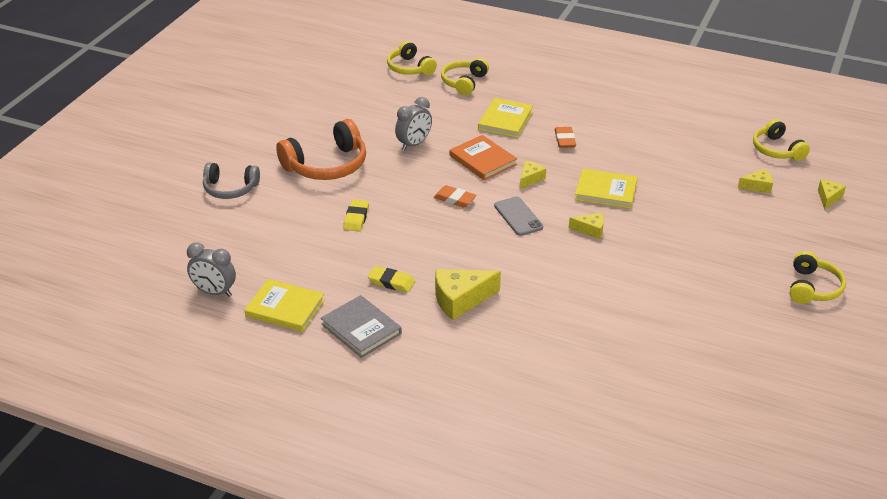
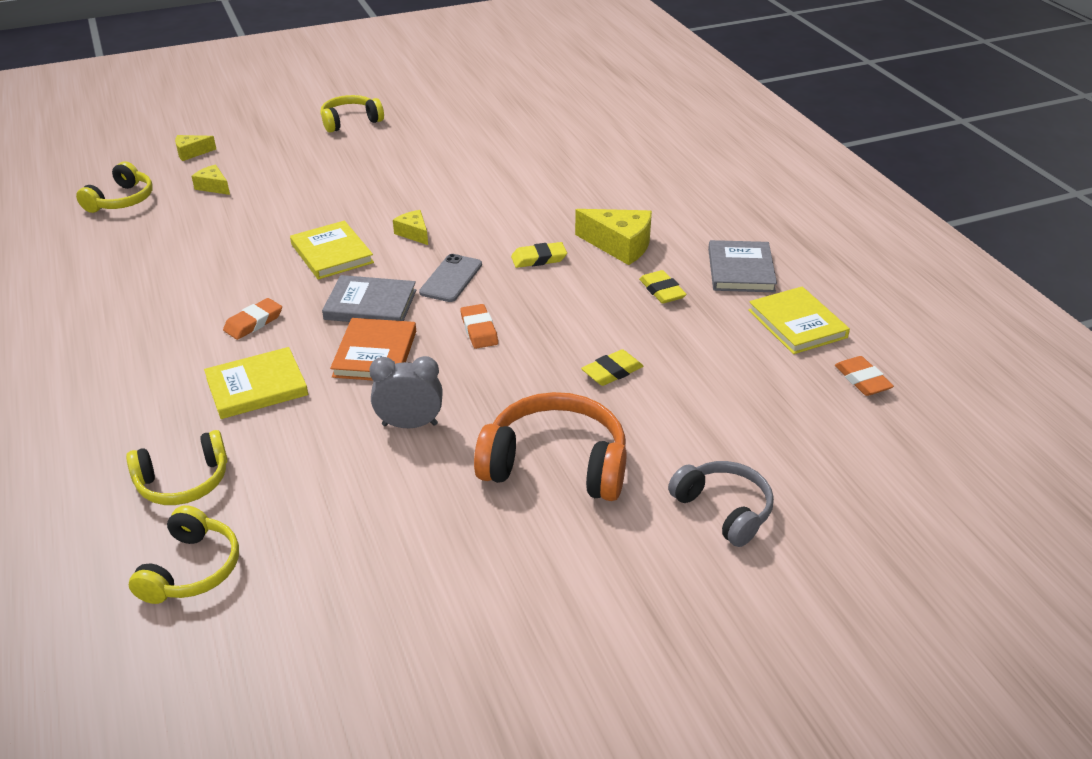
camera: 135 degrees left, 0 degrees up
(214, 292) = (862, 380): grey clock -> orange eraser
(493, 259) = (539, 259): none -> yellow eraser
(530, 179) = (370, 305): yellow cheese -> grey book

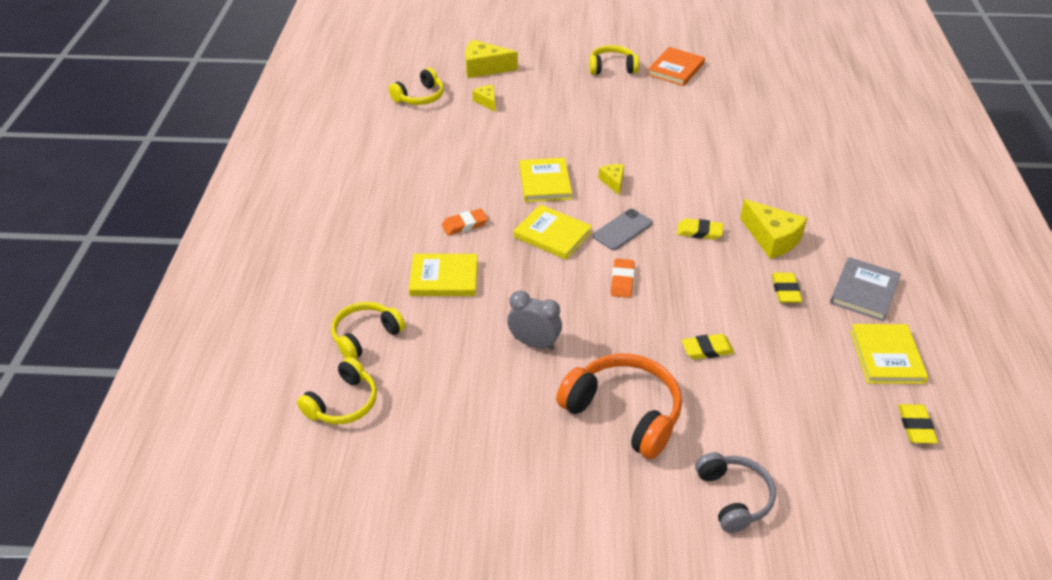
camera: 25 degrees right, 5 degrees up
(183, 482) = (365, 336): yellow headphones -> yellow headphones turned 135 degrees clockwise
(191, 153) = (484, 68): yellow cheese -> yellow cheese, size x1.79
(370, 305) = (552, 235): grey book -> yellow book
(375, 354) = (537, 277): orange book -> orange book (676, 69)
(862, 380) = (915, 426): orange eraser -> yellow eraser

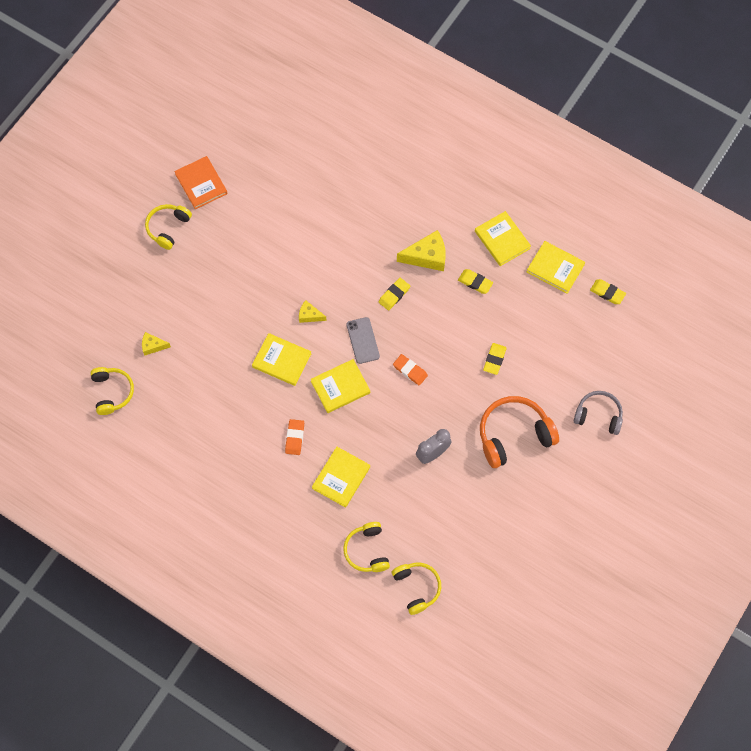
camera: 60 degrees left, 25 degrees up
(484, 68) = (102, 322): yellow cheese -> none
(864, 291) = (502, 240): grey book -> yellow book

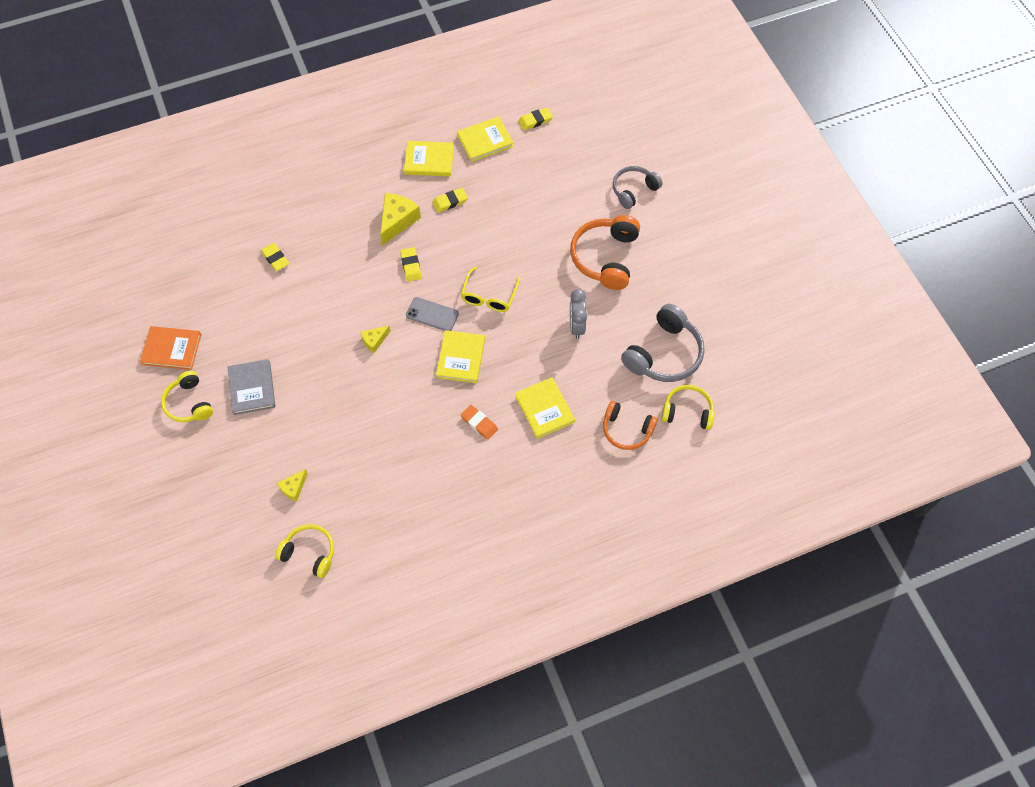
camera: 55 degrees left, 5 degrees down
(209, 260) = (252, 388): none -> grey book
(281, 360) = (398, 389): yellow book -> none
(367, 551) = (626, 430): yellow headphones -> orange headphones
(410, 370) = (489, 296): orange eraser -> yellow glasses
(456, 537) = (664, 354): none -> grey headphones
(494, 359) = (529, 230): yellow eraser -> yellow eraser (275, 258)

